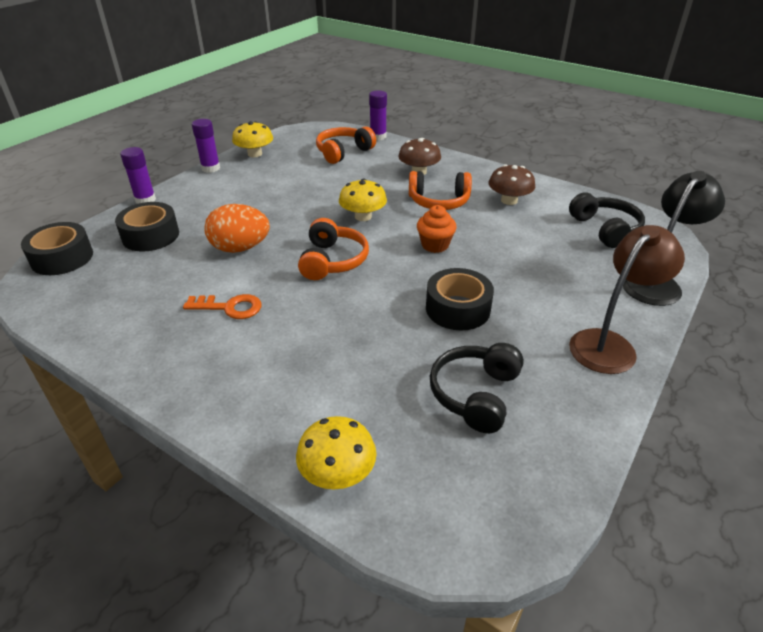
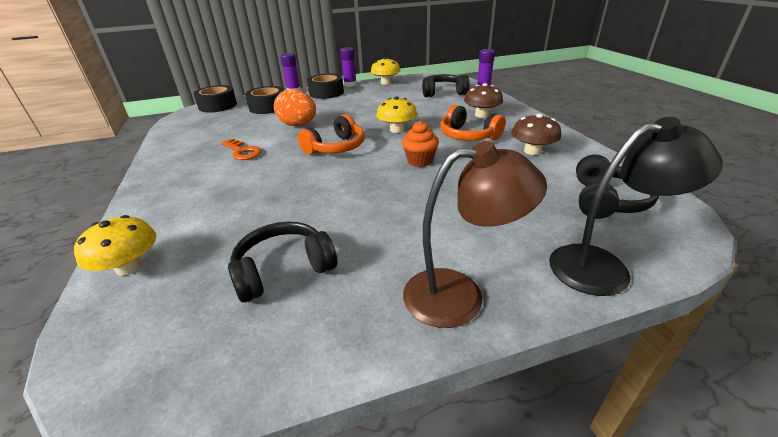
camera: 40 degrees right, 5 degrees down
(343, 152) = (443, 93): orange headphones -> black headphones
(457, 308) = (369, 206): black tape -> black tape (326, 93)

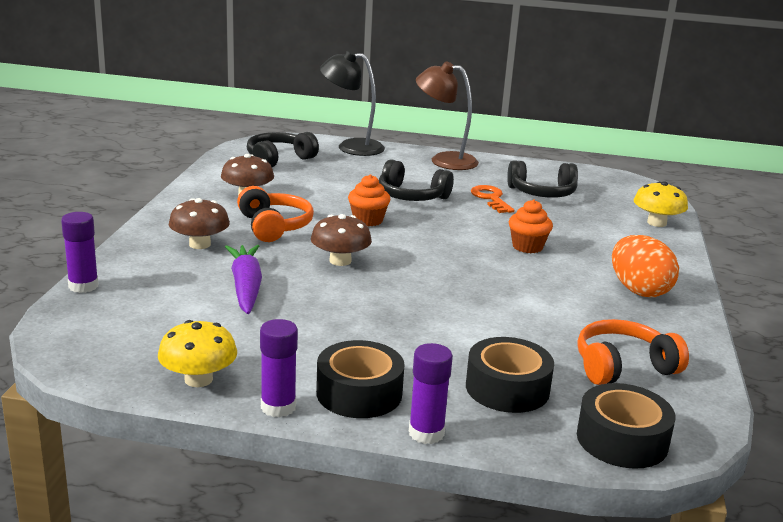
camera: 155 degrees left, 10 degrees down
(242, 152) = (567, 295): orange key -> orange key (491, 198)
(279, 180) = (527, 247): none -> orange cupcake
(298, 125) = (470, 317): orange egg -> orange egg (639, 290)
(336, 148) = (442, 262): orange headphones -> orange headphones (623, 367)
(397, 130) = (340, 261): yellow mushroom -> brown mushroom
(421, 106) = (246, 287): none -> purple carrot
(443, 93) = (157, 303): black headphones -> black headphones (411, 196)

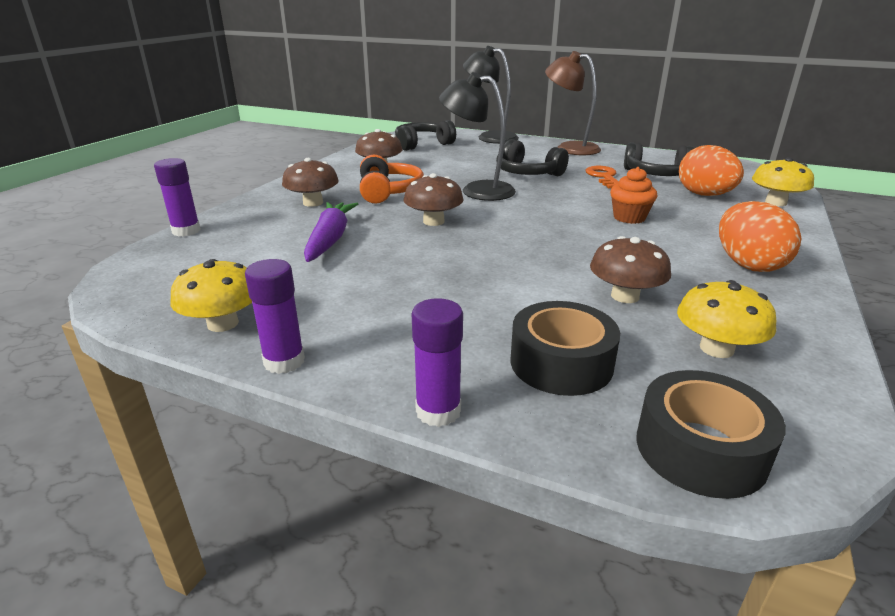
camera: 15 degrees right, 5 degrees up
(359, 393) = (383, 353): black tape -> none
(368, 220) = (477, 190): orange cupcake -> black lamp
(542, 327) = (625, 296): none -> brown mushroom
(591, 217) = (704, 195): none -> orange egg
(623, 367) = (716, 348): orange headphones -> yellow mushroom

